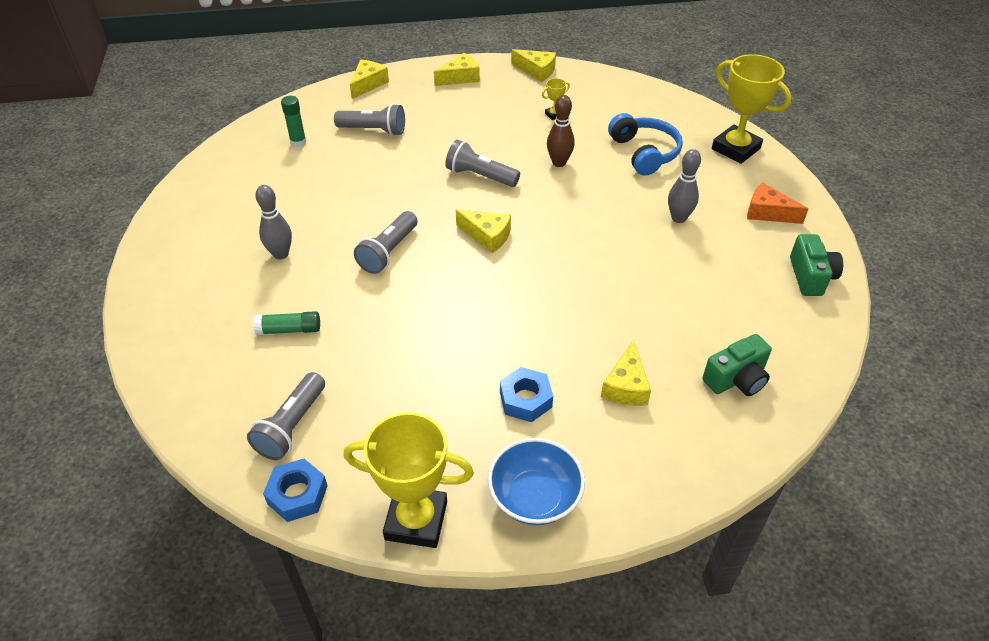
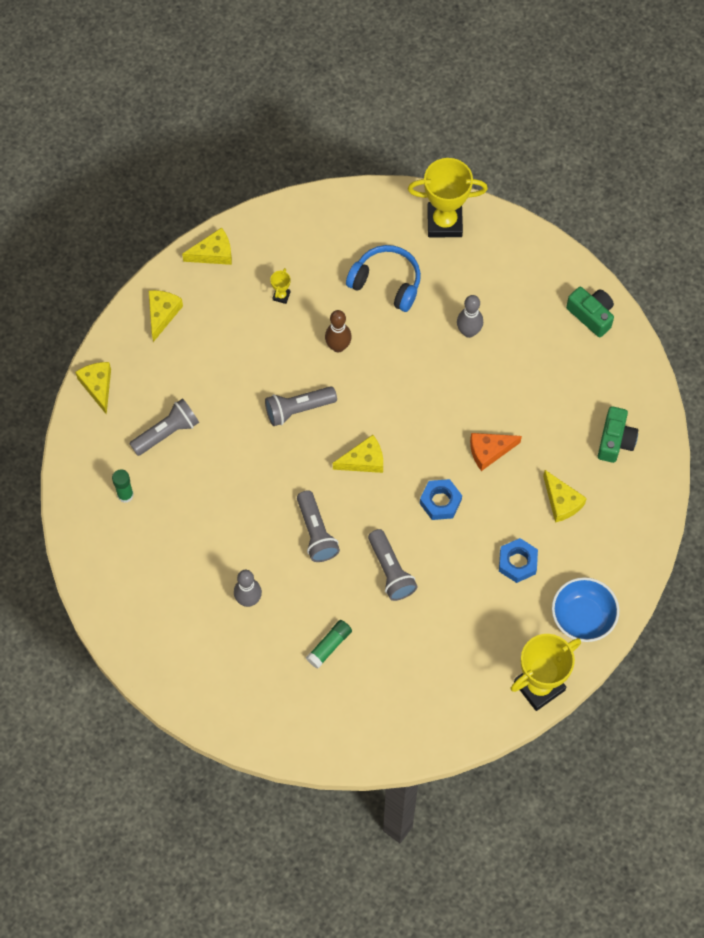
camera: 45 degrees left, 20 degrees up
(292, 426) = (411, 700): grey flashlight -> grey flashlight (390, 571)
(297, 495) = (464, 732): blue nut -> blue nut (440, 502)
(768, 212) = (519, 275): orange cheese -> orange cheese (489, 451)

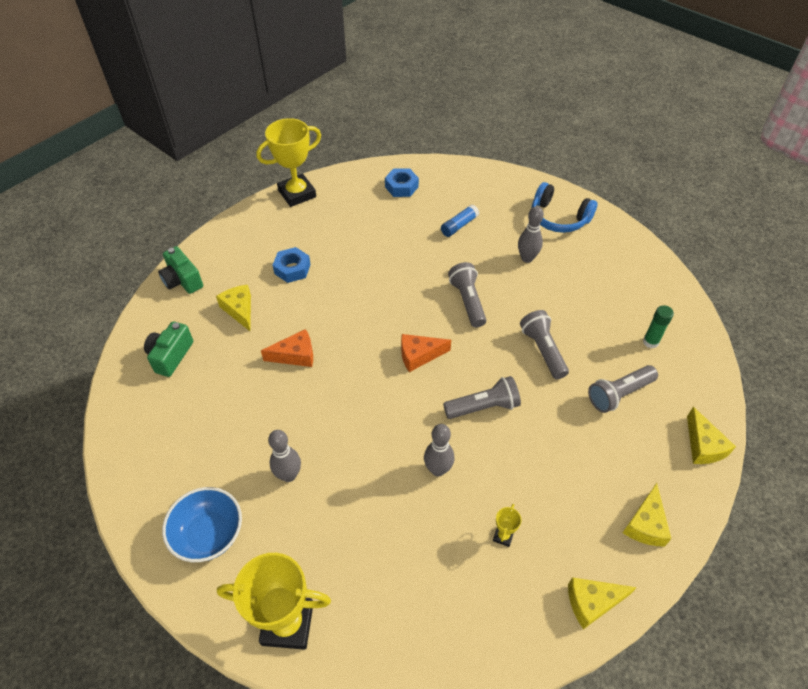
camera: 175 degrees left, 15 degrees down
(329, 646) = (459, 225): green glue stick -> blue glue stick
(338, 346) = (438, 469): brown bowling pin -> grey bowling pin
(364, 460) = (419, 355): yellow cheese -> orange cheese
(386, 283) = (374, 543): blue headphones -> blue headphones (558, 218)
(390, 571) = (403, 270): grey flashlight -> grey flashlight (543, 350)
(440, 502) = (351, 317): blue nut -> blue nut (401, 187)
(583, 617) = (249, 231): blue bowl -> blue bowl (209, 534)
(591, 315) = (145, 483): green camera -> green camera (182, 280)

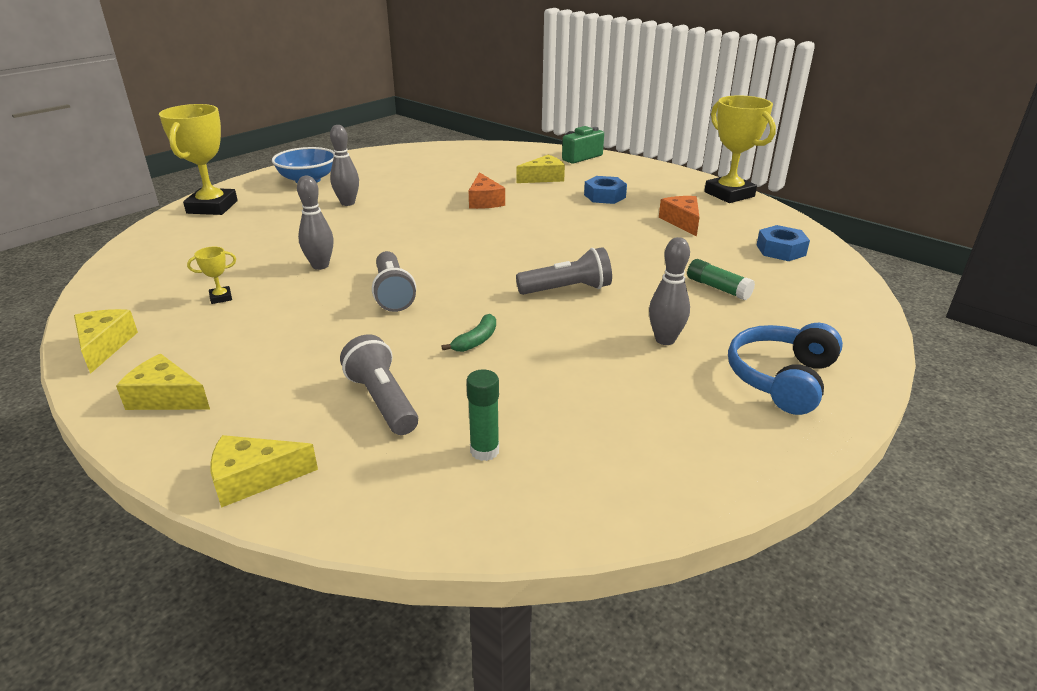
camera: 90 degrees right, 20 degrees down
(170, 356) = (489, 159): green camera -> none
(419, 355) = (477, 258): orange cheese -> orange cheese (682, 221)
(459, 225) = (718, 288): blue glue stick -> green glue stick
(503, 536) = (221, 298): yellow trophy -> yellow trophy turned 45 degrees counterclockwise
(543, 350) = (476, 340): grey flashlight -> green banana

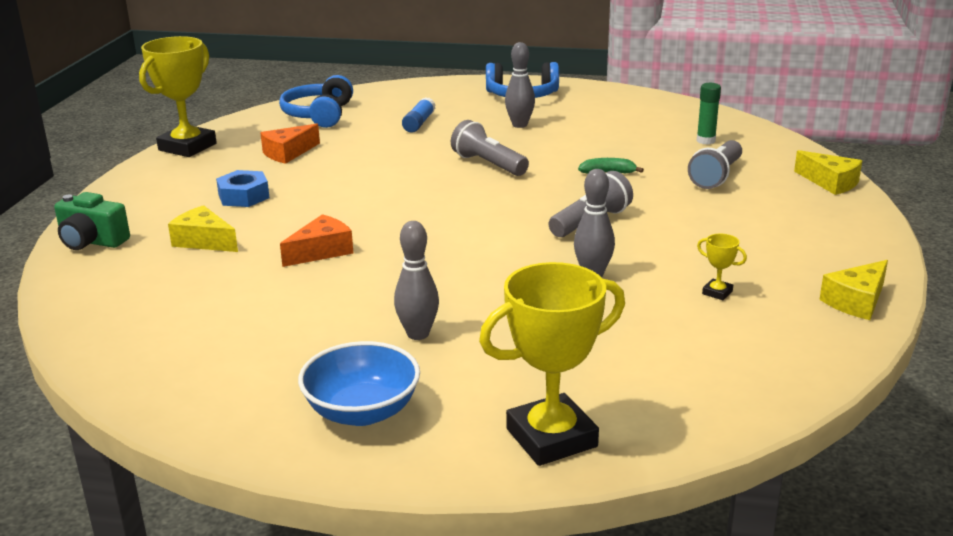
camera: 120 degrees left, 5 degrees down
(166, 397) = (841, 240): yellow cheese -> none
(718, 288) = (419, 123): green glue stick -> blue glue stick
(780, 250) = (319, 115): blue nut -> blue headphones

